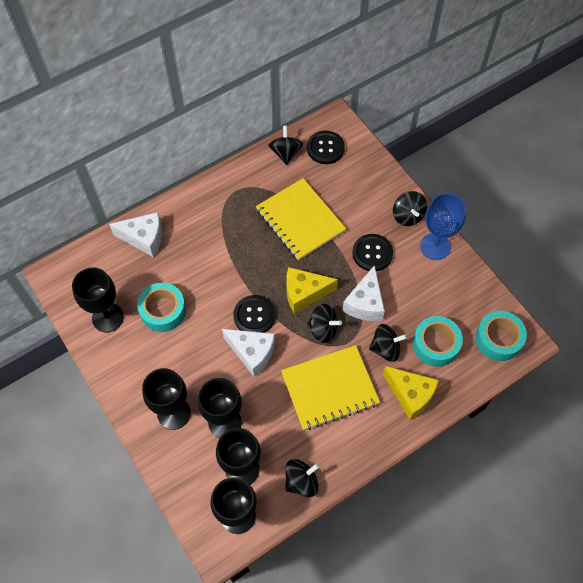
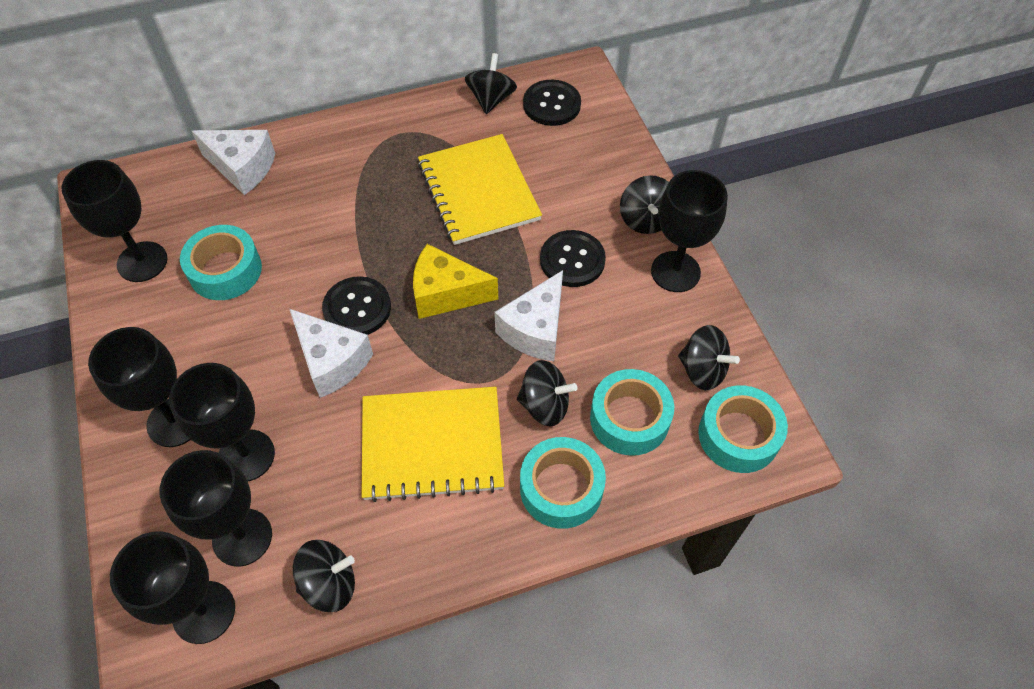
camera: 15 degrees right, 5 degrees down
(323, 329) = (455, 352): black spinning top -> black spinning top (702, 370)
(410, 395) = (561, 488): yellow cheese -> turquoise tape
(435, 246) = (675, 272): blue goblet -> black goblet

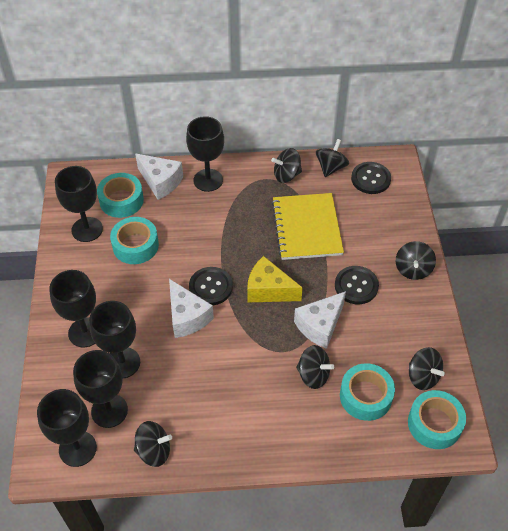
camera: 15 degrees right, 5 degrees down
(429, 122) = (286, 175): none -> black spinning top
(432, 444) = (236, 383): yellow notebook -> none
(561, 488) = (310, 429): turquoise tape -> turquoise tape (121, 200)
(675, 272) = (423, 308): black goblet -> black goblet (208, 180)

